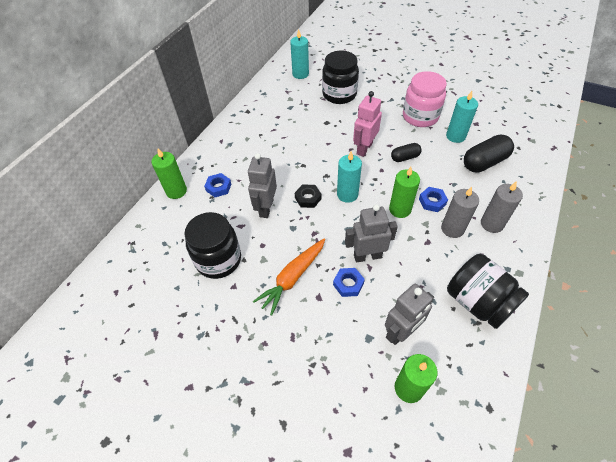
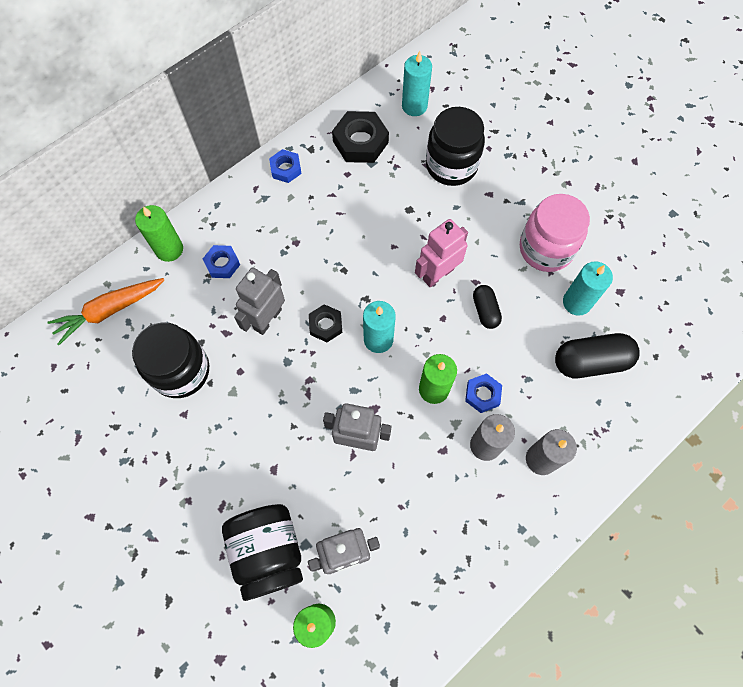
camera: 20 degrees right, 15 degrees up
(277, 99) = (360, 142): none -> black nut
(292, 278) = (255, 431): orange carrot -> orange carrot (109, 311)
(348, 284) = (316, 467): blue nut -> blue nut (286, 169)
(405, 157) = (485, 310): black capsule -> black capsule turned 75 degrees clockwise
(477, 302) = (457, 556): black jar -> black jar (268, 552)

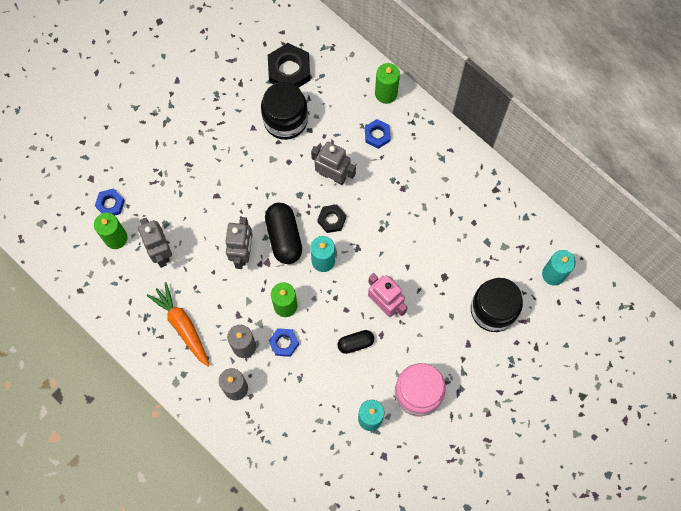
camera: 85 degrees right, 5 degrees up
(109, 311) = (329, 61): orange carrot -> orange carrot (182, 325)
(268, 552) = (159, 200): black jar -> none
(286, 169) = (472, 171): blue nut -> blue nut (110, 204)
(360, 142) = (508, 230): black nut -> black nut (289, 70)
(590, 361) = (318, 428): black capsule -> black capsule (284, 237)

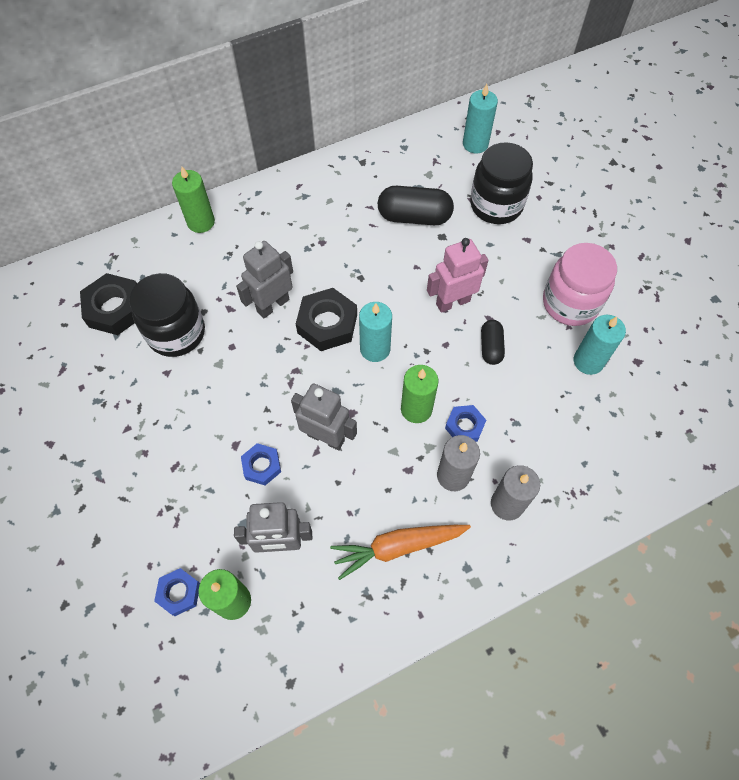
camera: 70 degrees left, 10 degrees down
(284, 237) = (326, 382): black capsule -> black capsule (414, 217)
(331, 219) = (327, 323): black nut -> black nut, size x1.69
(377, 135) = (246, 246): blue nut -> blue nut (261, 466)

